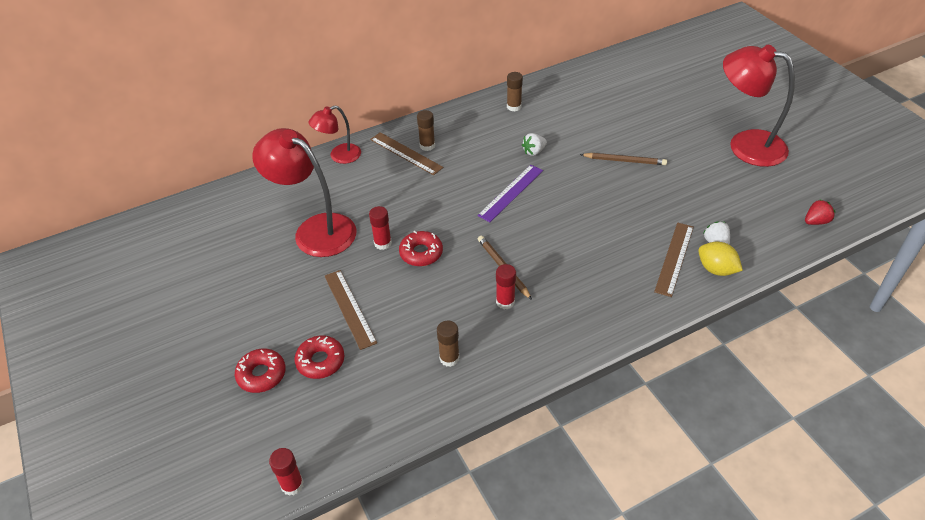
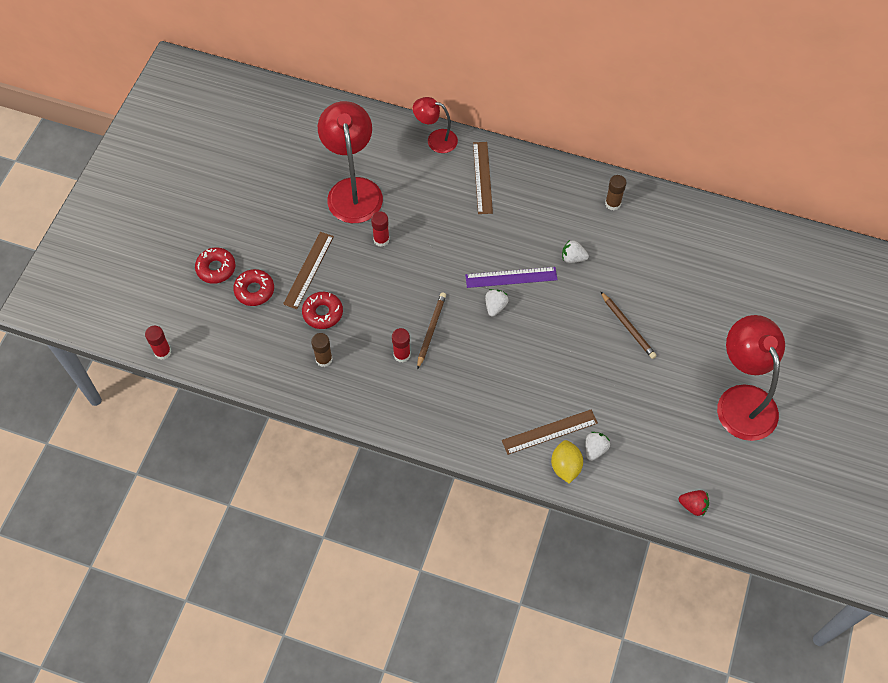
camera: 45 degrees right, 15 degrees up
(421, 253) = (395, 270): red donut -> red donut (323, 313)
(427, 146) = (505, 184): brown glue stick -> none
(526, 217) = (495, 306): none -> white strawberry

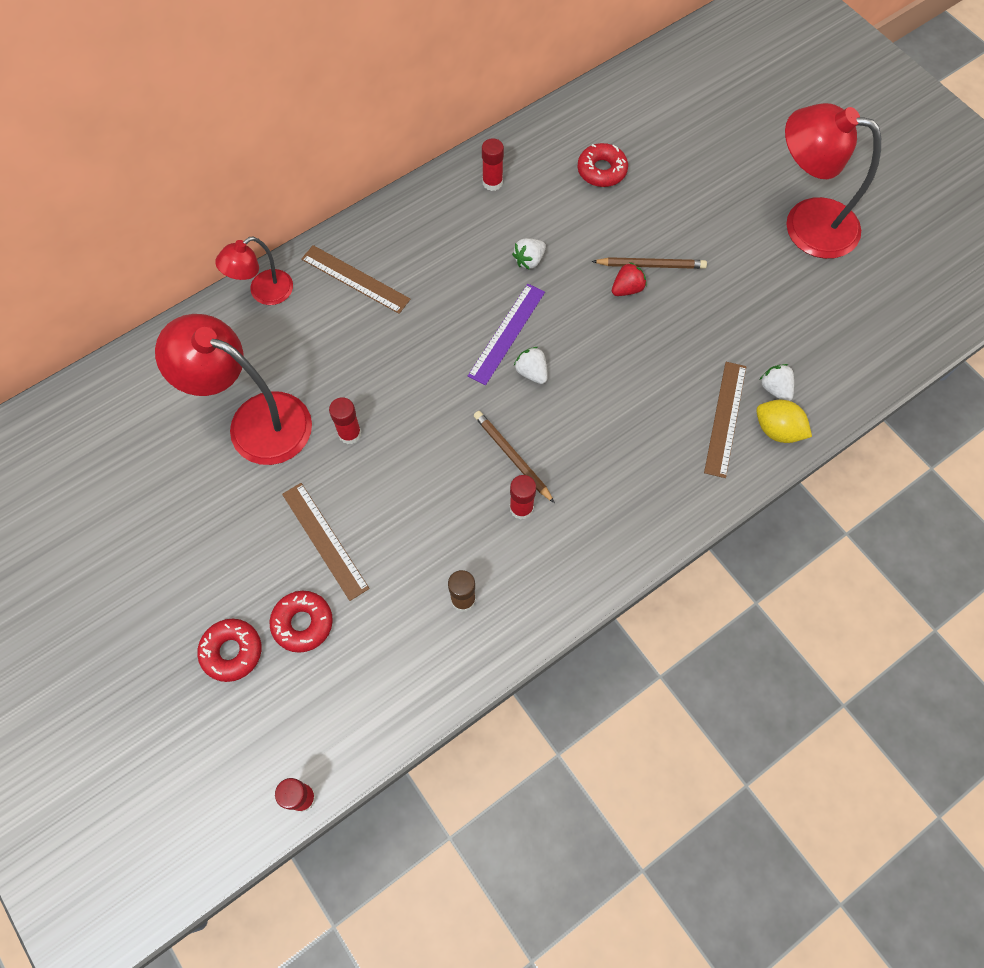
camera: 55 degrees left, 5 degrees up
(323, 313) = (398, 561): red donut -> red donut (601, 170)
(612, 203) = (492, 182): brown glue stick -> red glue stick
(693, 506) = (896, 342): red strawberry -> red strawberry (627, 289)

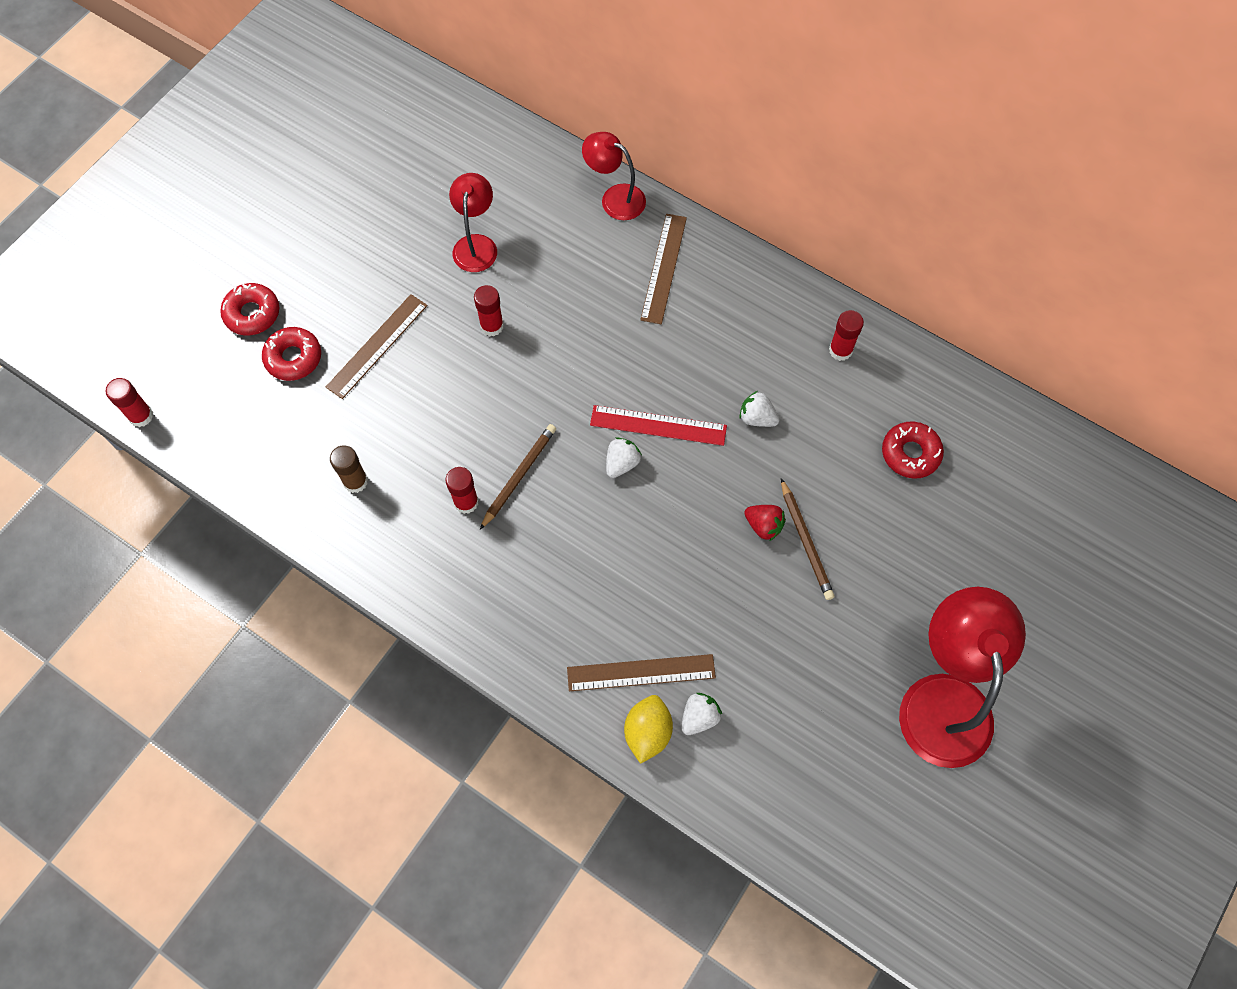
camera: 70 degrees right, 0 degrees up
(255, 421) = (476, 244): red lamp -> red lamp, size x0.56
(507, 333) = (658, 425): purple ruler -> red ruler

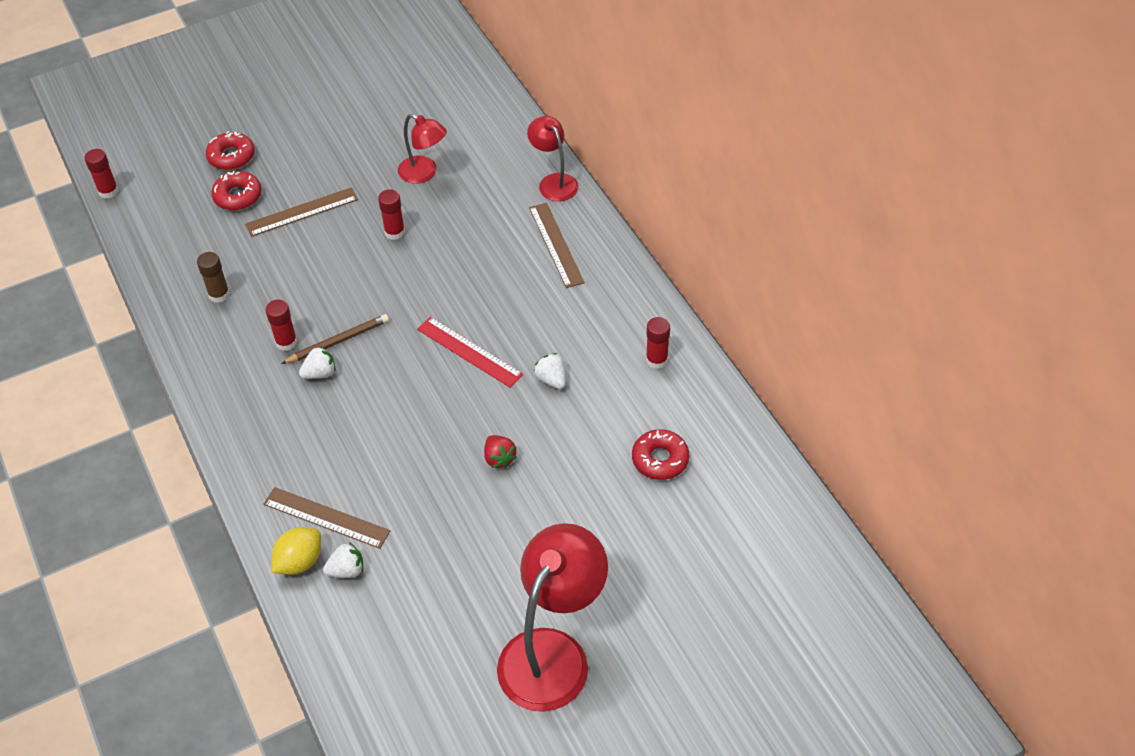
camera: 30 degrees right, 15 degrees down
(476, 244) = (424, 173): red lamp -> red lamp turned 90 degrees clockwise
(622, 463) = (421, 366): white strawberry -> white strawberry (320, 373)
(663, 268) = (556, 244): brown ruler -> brown ruler turned 60 degrees counterclockwise
(805, 541) = (524, 485): brown pencil -> none

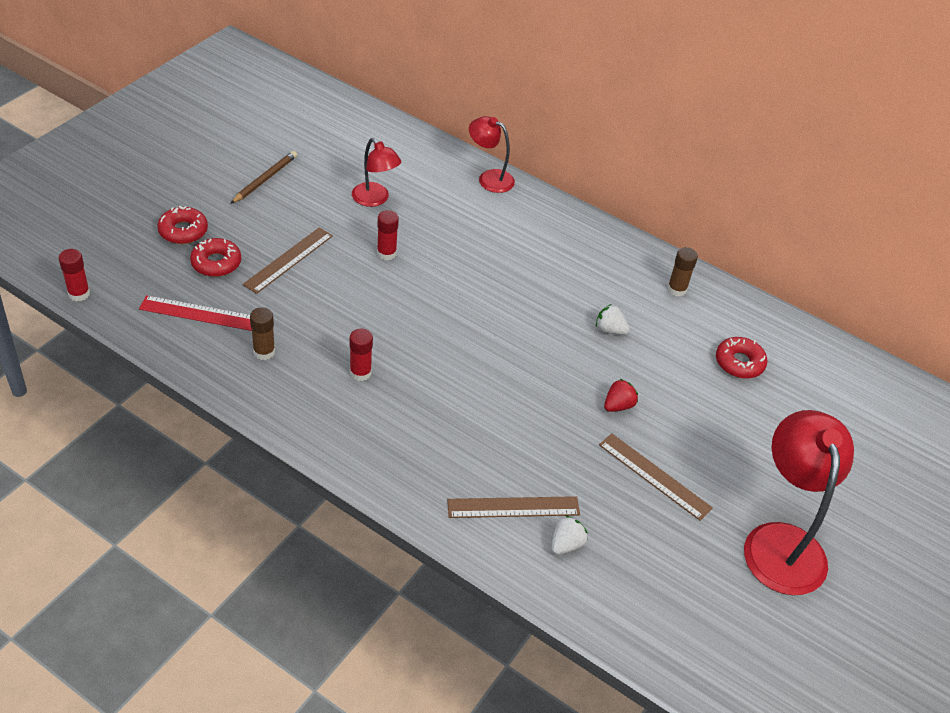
camera: 35 degrees left, 5 degrees down
(299, 561) = (520, 553): yellow lemon -> none
(320, 373) = (412, 389): white strawberry -> none
(338, 341) = (407, 357): brown pencil -> brown pencil (265, 179)
(424, 173) = (375, 199): red lamp -> red lamp turned 45 degrees clockwise
(469, 352) = (526, 330): red ruler -> red ruler (199, 313)
(499, 458) = (618, 405): red strawberry -> red strawberry turned 75 degrees counterclockwise
(556, 244) = (529, 225): brown ruler -> brown ruler (654, 476)
(656, 360) = (676, 289): red glue stick -> brown glue stick

